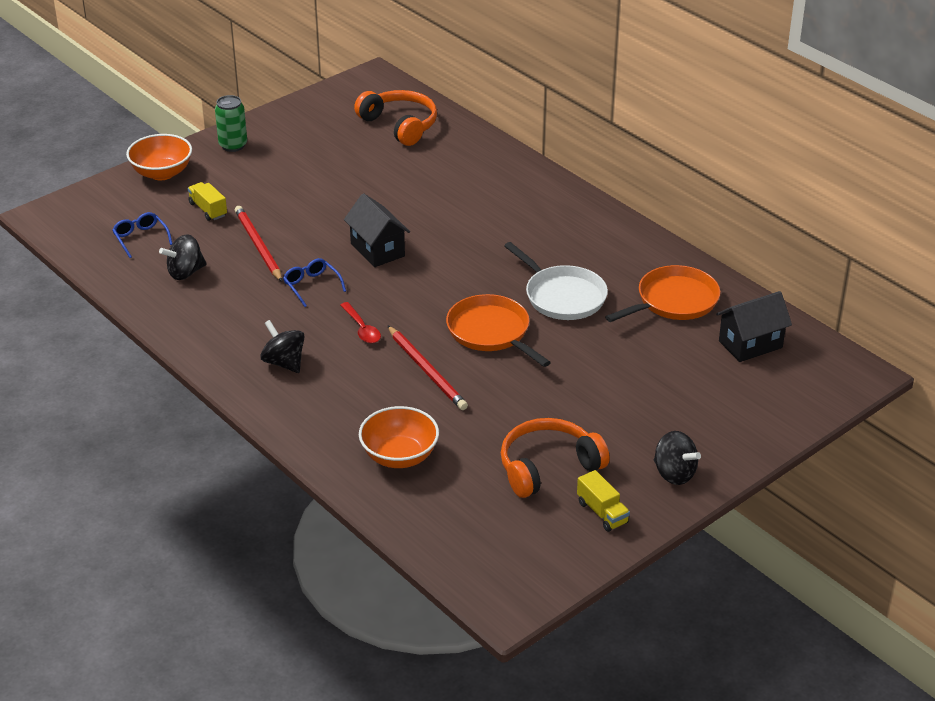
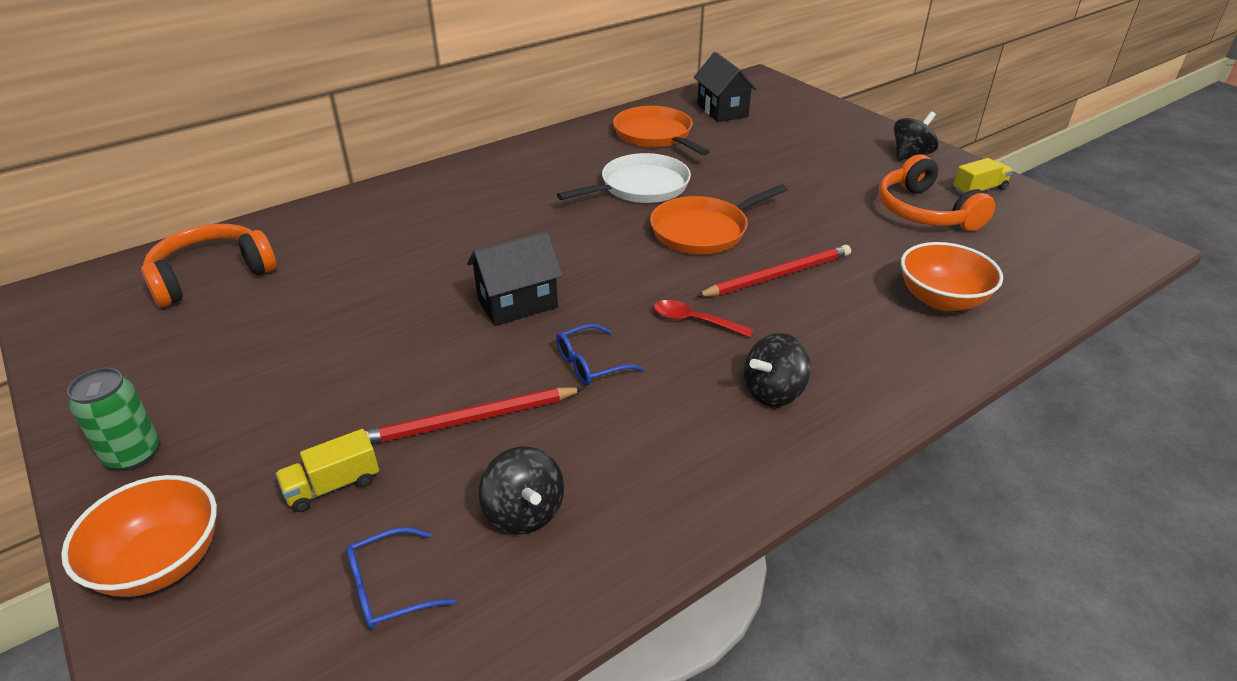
camera: 85 degrees left, 0 degrees up
(362, 329) = (694, 321): red spoon -> red spoon turned 135 degrees counterclockwise

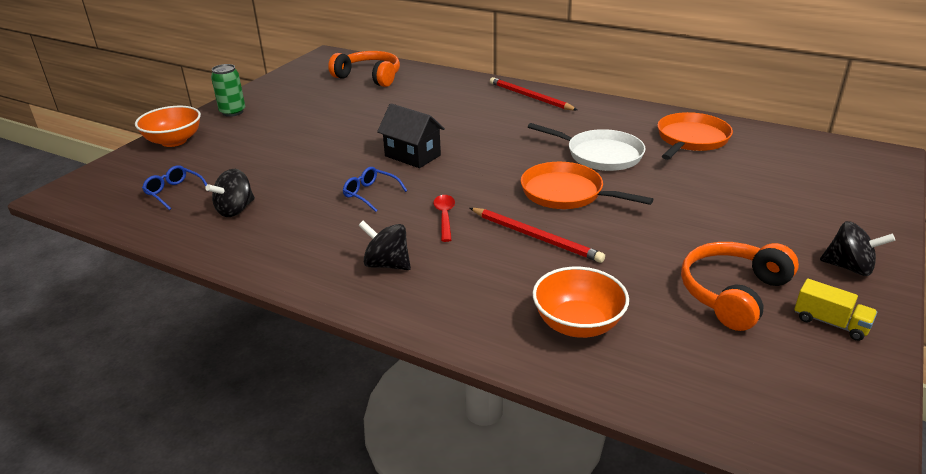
camera: 65 degrees right, 5 degrees down
(333, 486) = (233, 158): yellow truck -> none
(469, 420) = (298, 174): red pencil -> red pencil (530, 97)
(722, 111) = (783, 154): black house -> none

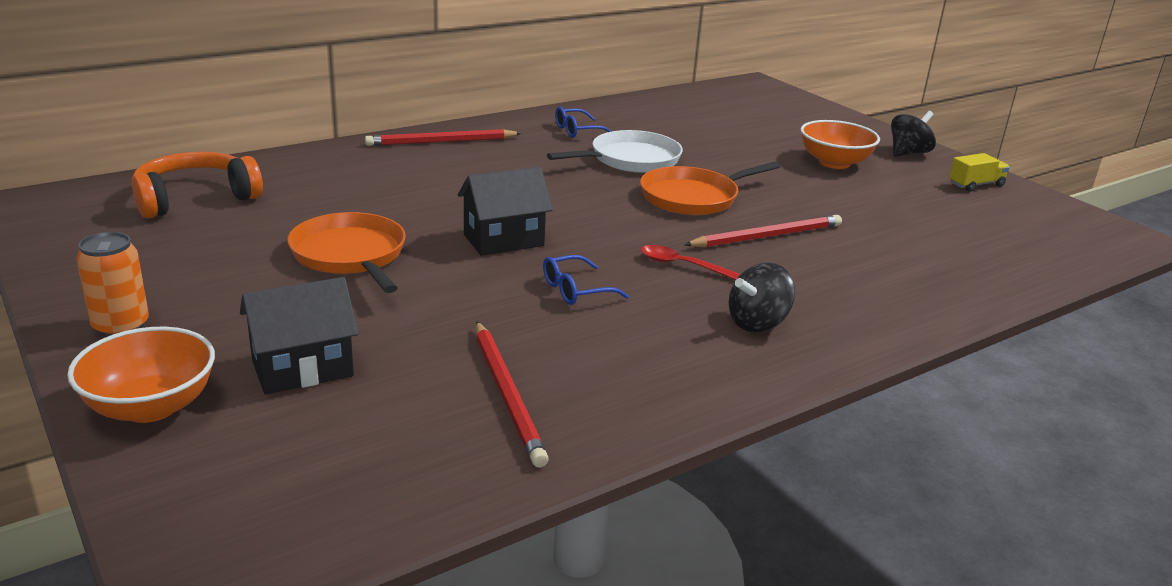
camera: 65 degrees left, 5 degrees down
(174, 192) = (374, 440): blue glasses -> blue glasses (577, 131)
(225, 157) = (302, 369): none -> black house
(232, 112) = (121, 327): green can -> orange can
(235, 210) = (507, 394): black spinning top -> red pencil
(578, 324) = (930, 266): orange bowl -> orange bowl (834, 163)
(691, 139) = (647, 120): orange pan -> orange pan (350, 255)
(732, 293) = (919, 198): orange headphones -> none

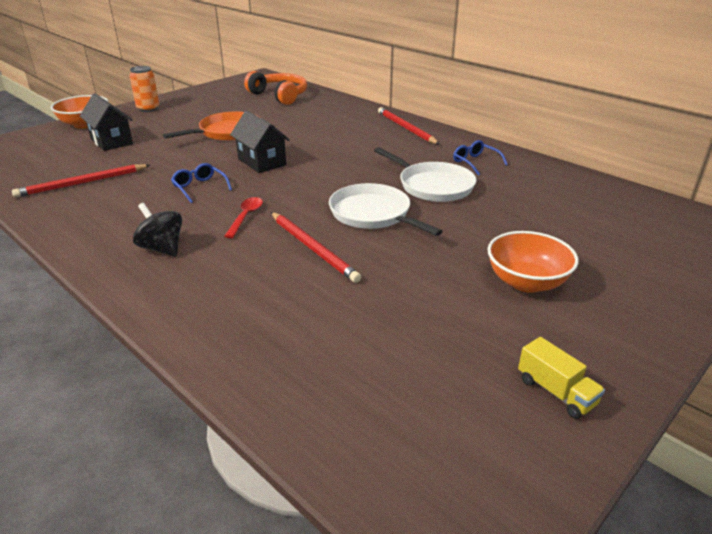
camera: 80 degrees right, 5 degrees up
(693, 197) = (373, 214): orange pan -> white pan
(908, 153) = (619, 337): black spinning top -> none

